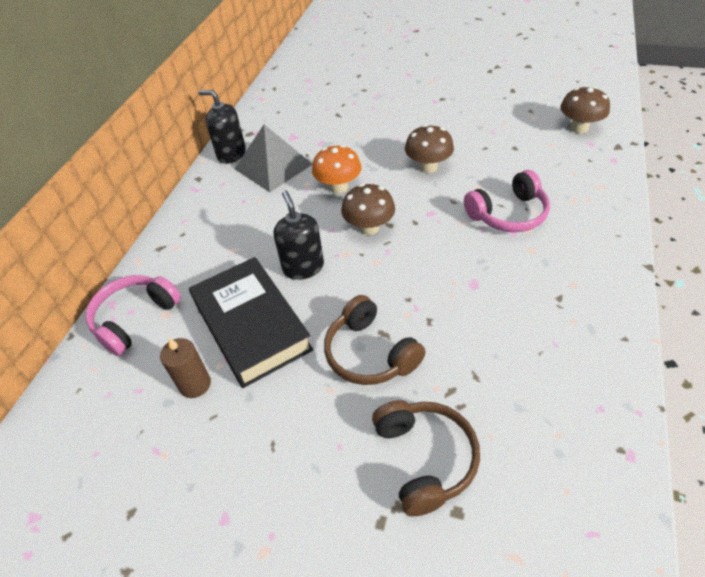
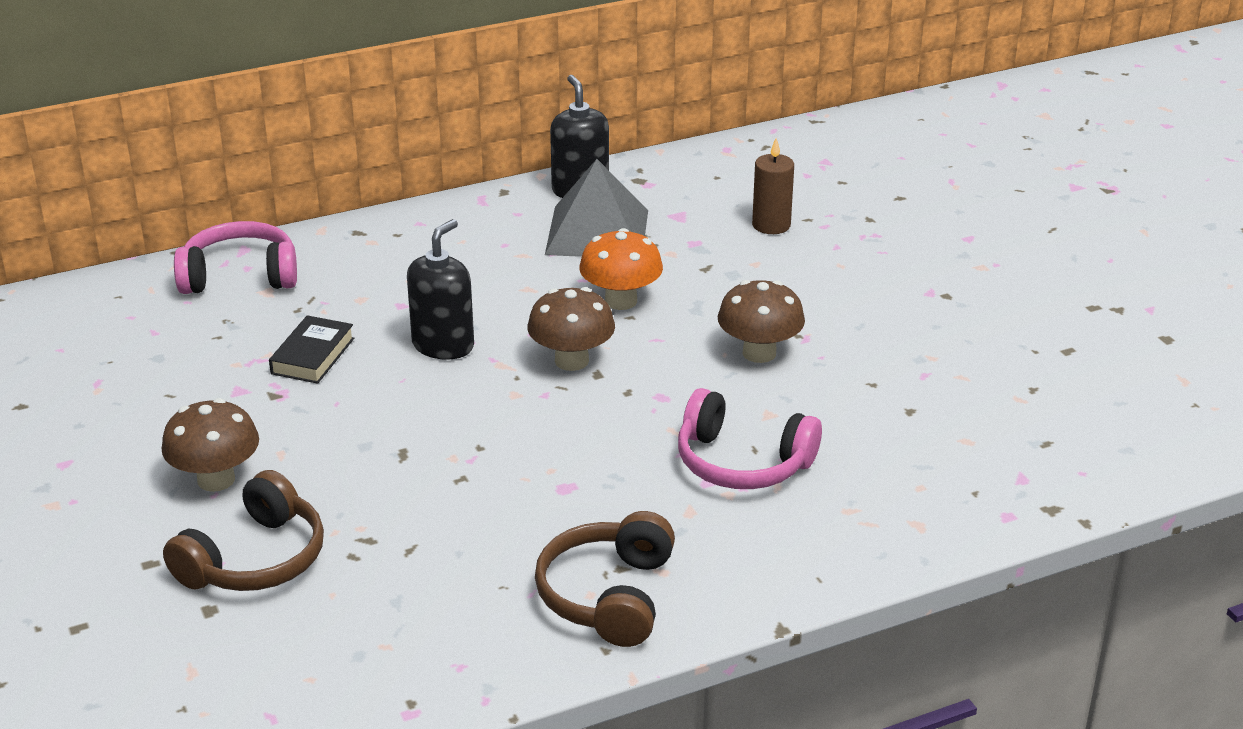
camera: 45 degrees right, 15 degrees down
(195, 384) = (197, 362): brown candle -> brown candle (771, 225)
(251, 326) = (312, 356): black book -> black book, size x0.48
(370, 353) = (362, 457): brown headphones -> brown headphones (608, 596)
(579, 128) = (1051, 453): brown mushroom -> brown mushroom (216, 479)

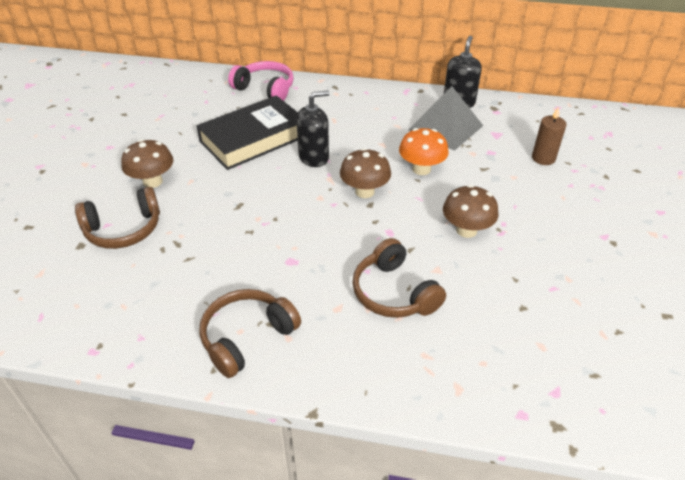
camera: 35 degrees right, 10 degrees up
(312, 356) = (253, 139): black book -> black book, size x2.09
(742, 463) = (394, 292): pink headphones -> brown headphones

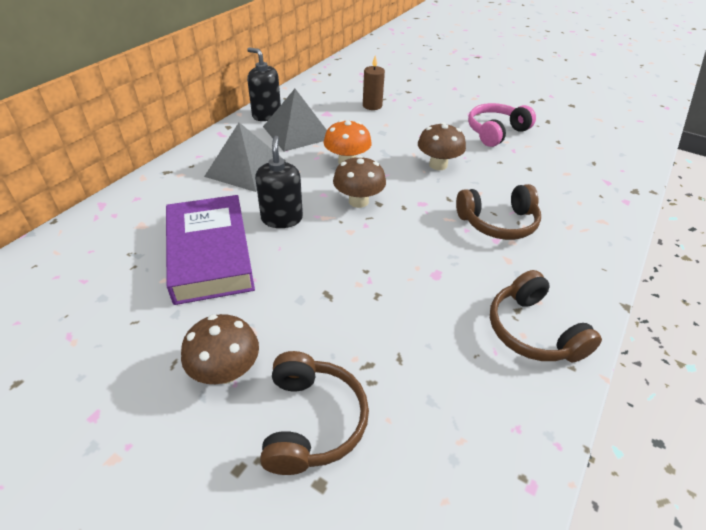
camera: 70 degrees left, 0 degrees up
(253, 139) = (210, 255): black book -> purple book
(265, 89) = (114, 222): pink headphones -> pink headphones (496, 132)
(367, 119) = (246, 168): none -> grey pyramid

